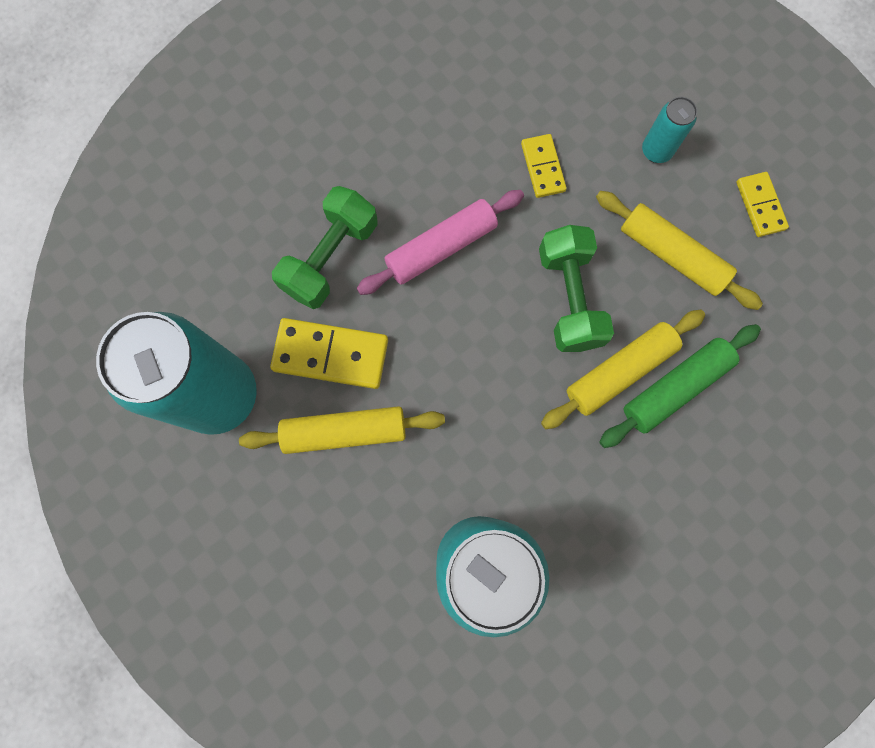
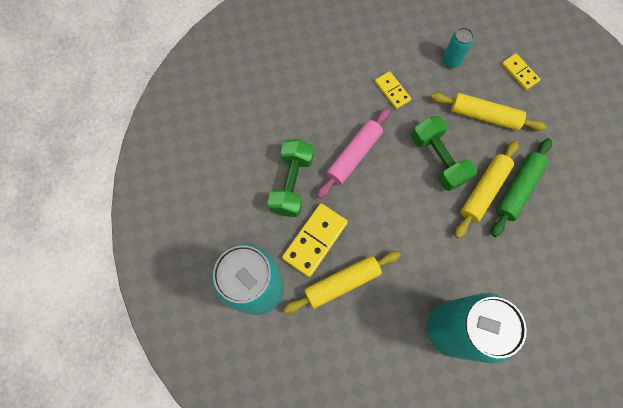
camera: 20 degrees left, 5 degrees down
(330, 355) = (315, 240): yellow domino -> yellow domino turned 45 degrees counterclockwise

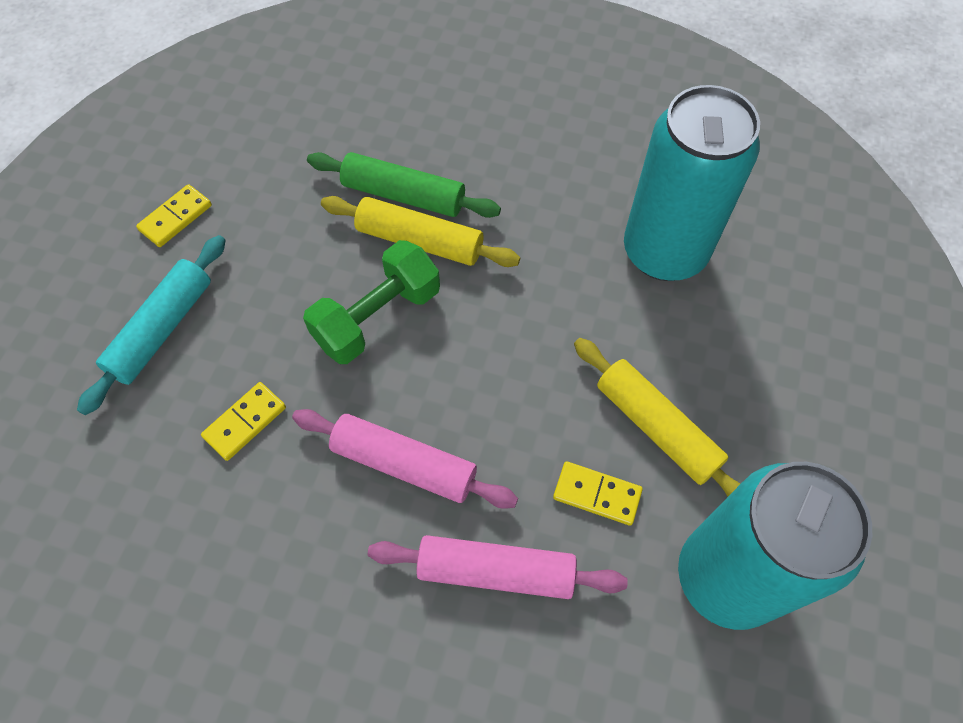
camera: 105 degrees left, 10 degrees down
(292, 183) = (496, 571): green dumbbell -> pink rolling pin
(315, 240) = (597, 494): yellow domino -> yellow domino, size x0.61
(451, 61) = (162, 329): turquoise can -> turquoise rolling pin
(484, 116) = (274, 259): yellow rolling pin -> none

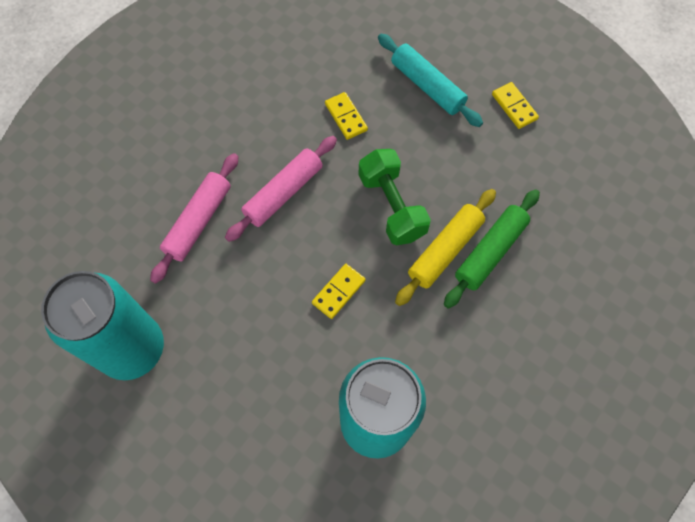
camera: 110 degrees right, 5 degrees up
(597, 494) = (216, 294): yellow domino -> yellow domino (338, 292)
(656, 427) = (242, 351): yellow rolling pin -> none

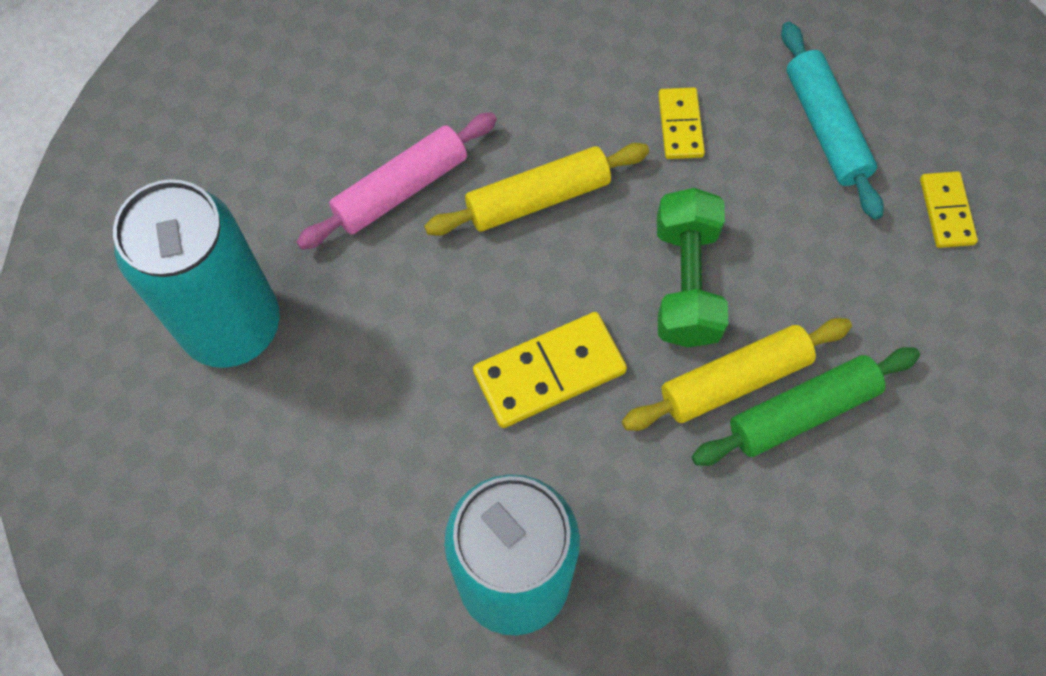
camera: 25 degrees right, 0 degrees up
(283, 193) = (538, 198): pink rolling pin -> yellow rolling pin
(338, 292) = (549, 372): yellow domino -> yellow domino, size x1.65

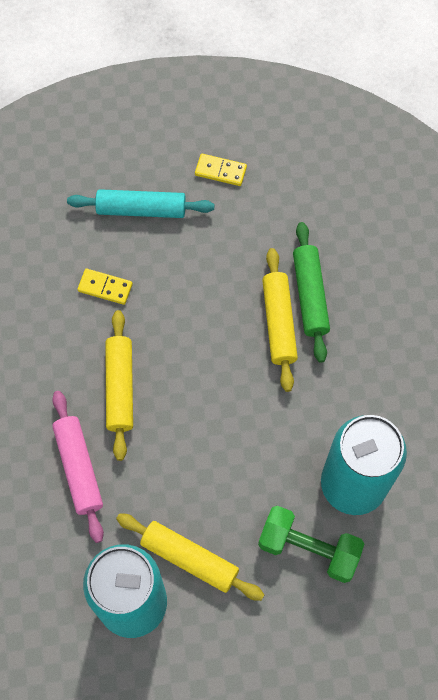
camera: 70 degrees left, 0 degrees up
(319, 378) = (189, 559): none -> yellow rolling pin
(549, 372) = (236, 421): yellow domino -> none
(686, 282) = (209, 325): green dumbbell -> green dumbbell (308, 548)

